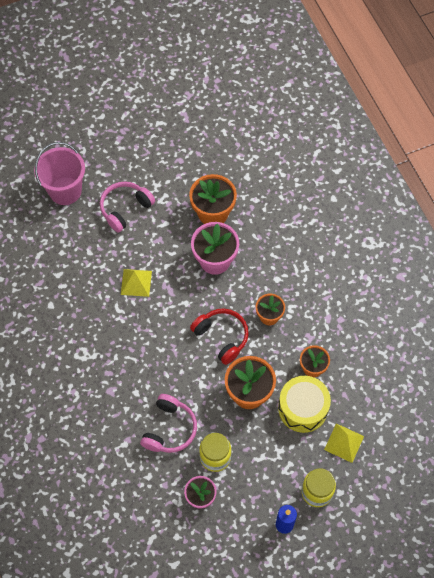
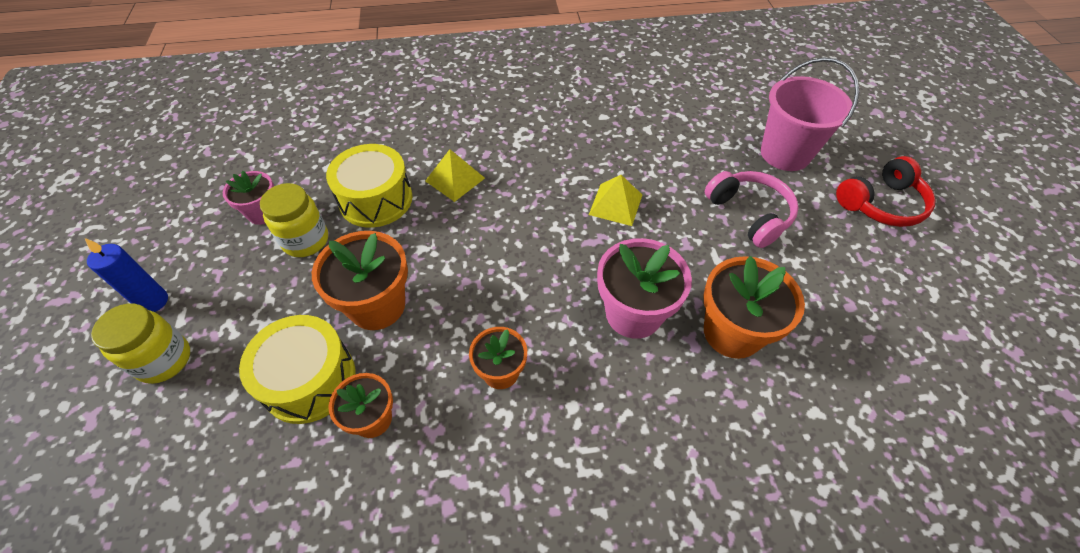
camera: 105 degrees right, 10 degrees down
(169, 429) = (376, 199): pink headphones -> yellow drum
(222, 337) = (488, 291): red headphones -> red headphones (881, 204)
(344, 443) = (210, 431): yellow pyramid -> yellow pyramid (455, 179)

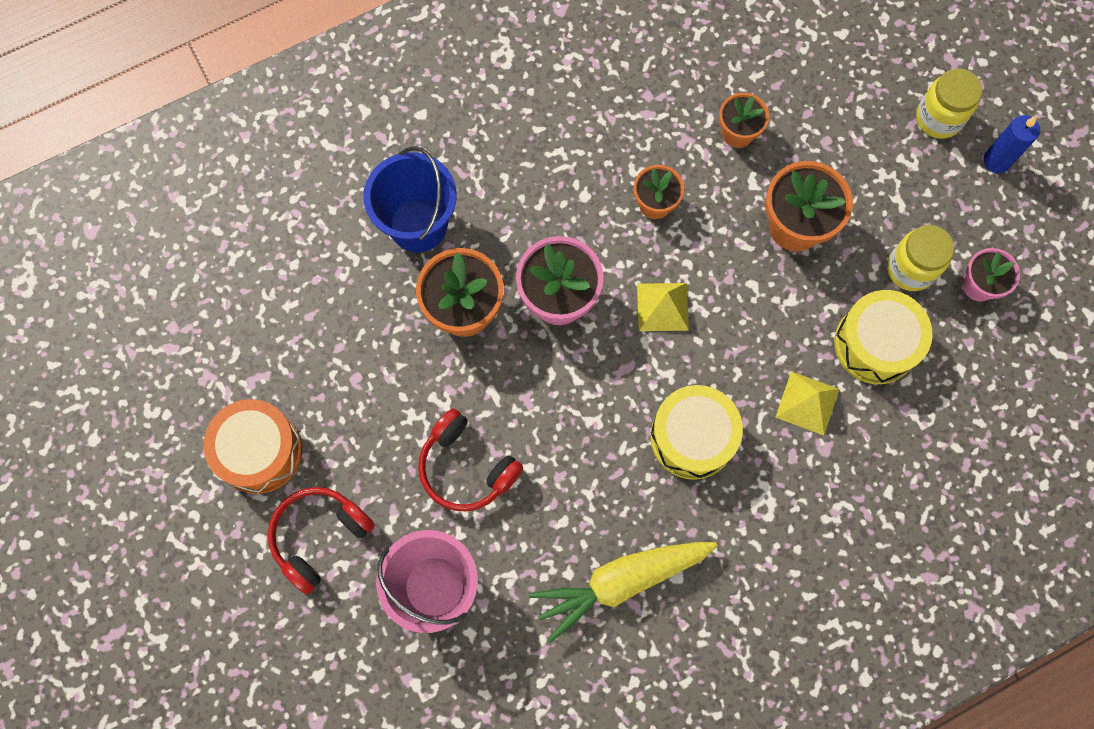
camera: 160 degrees right, 20 degrees up
(309, 380) = (808, 144): yellow drum -> yellow drum (692, 437)
(615, 204) = (615, 429): yellow pyramid -> yellow pyramid (662, 307)
(644, 124) = (621, 582): none -> yellow carrot
(749, 214) = (466, 467): pink headphones -> red headphones
(773, 438) = (418, 225): none -> blue bucket
(944, 275) = (259, 451): none -> orange drum

